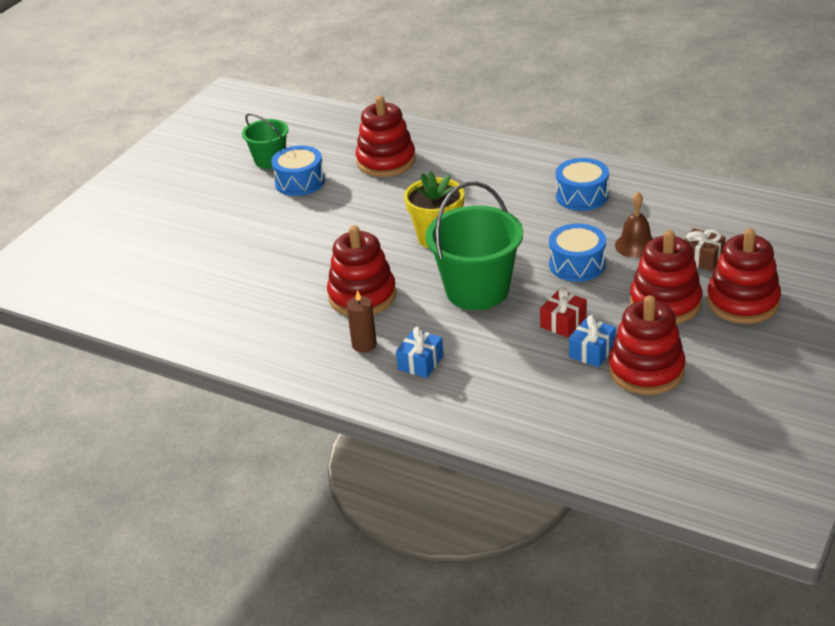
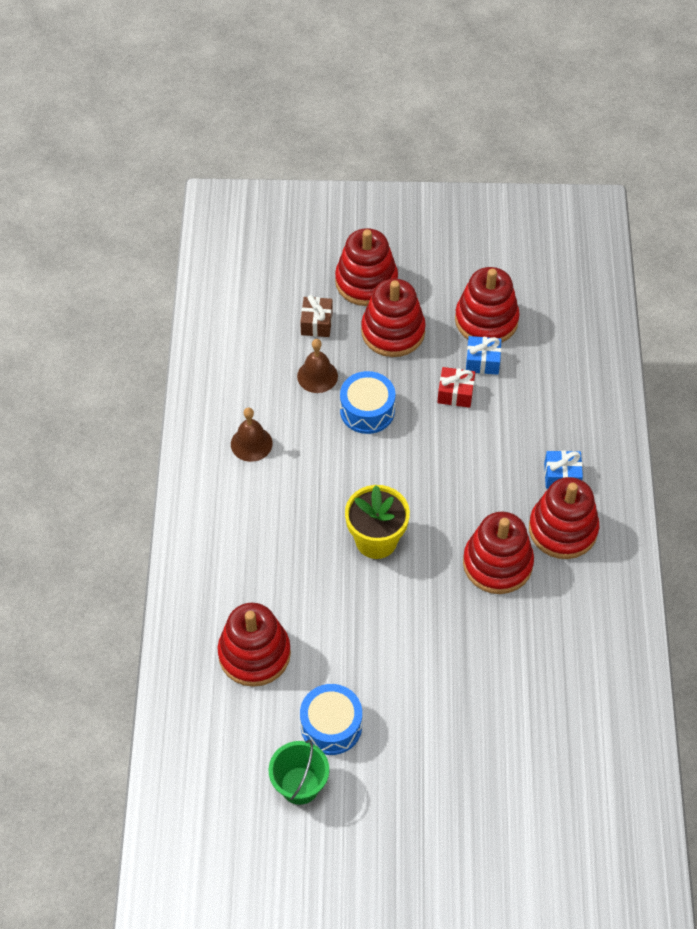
camera: 120 degrees left, 20 degrees up
(364, 345) = (563, 529): brown candle -> red stacking toy
(477, 290) = (443, 473): green bucket -> none
(582, 196) = (251, 443): blue drum -> brown bell

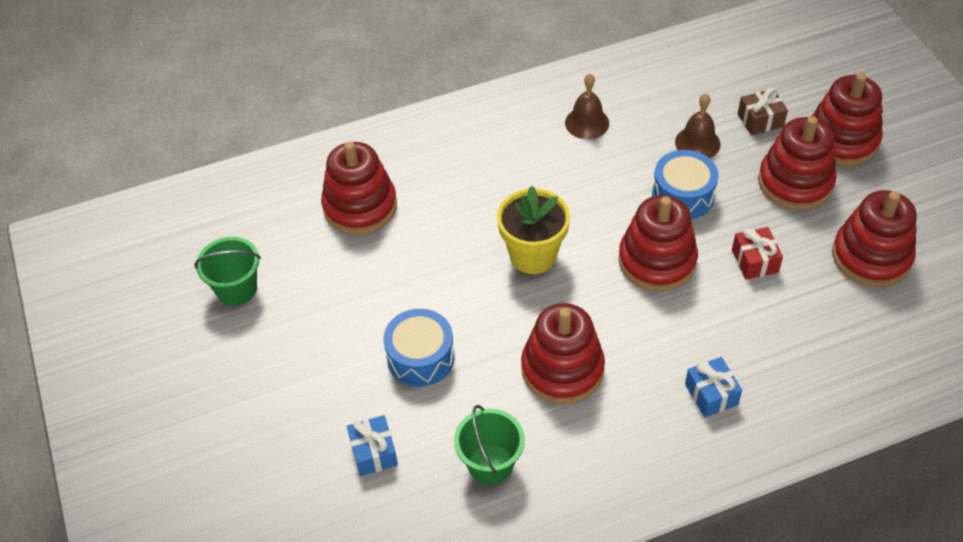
camera: 70 degrees right, 5 degrees down
(331, 726) = (308, 291): blue drum -> blue drum (420, 357)
(482, 361) = (813, 271): blue gift -> blue gift (373, 452)
(562, 646) = (490, 464): none -> green bucket
(563, 529) = (640, 417): red stacking toy -> red stacking toy (657, 261)

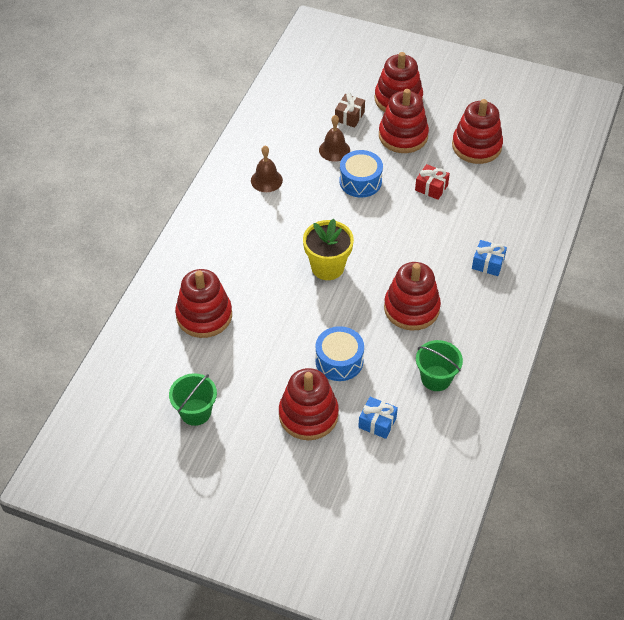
camera: 50 degrees left, 0 degrees up
(657, 261) = (388, 222): red stacking toy -> red stacking toy (308, 415)

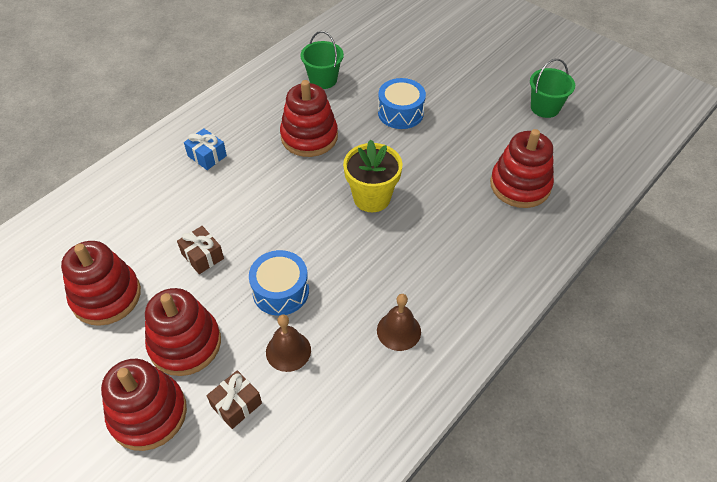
camera: 160 degrees left, 0 degrees up
(308, 415) = (445, 82): red stacking toy -> none
(377, 423) = (390, 63): blue gift -> none
(431, 187) = (202, 256): red gift -> brown gift

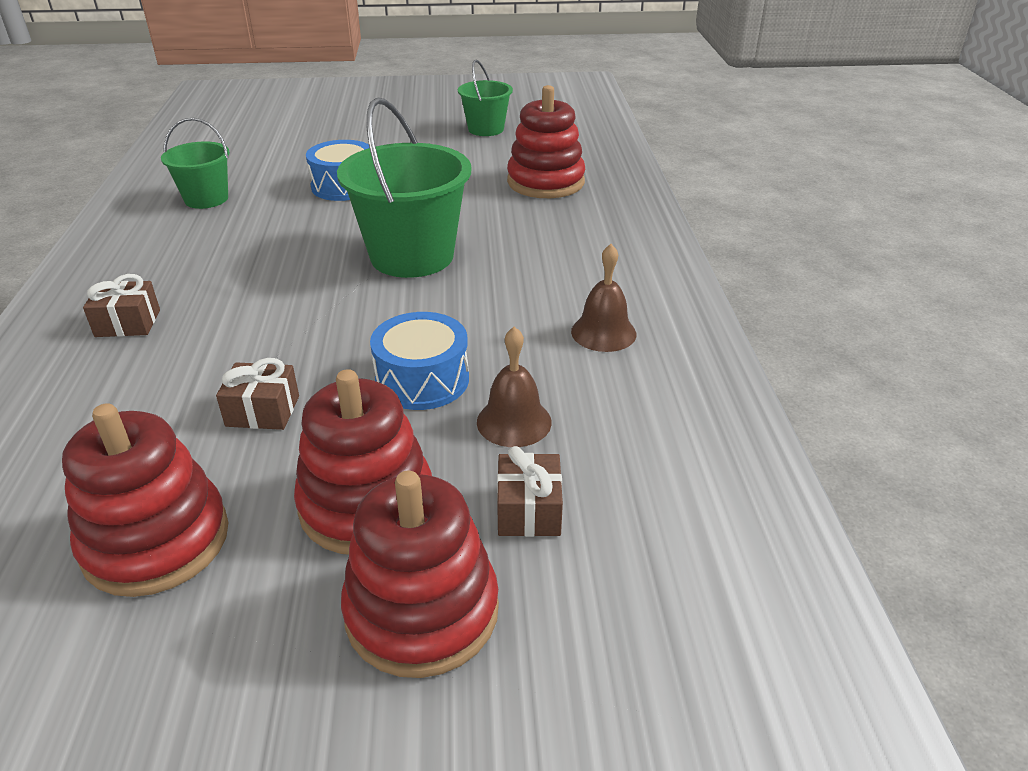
camera: 45 degrees left, 15 degrees down
(207, 156) = (128, 323): blue gift -> brown gift
(309, 137) = (258, 246): red stacking toy -> none
(372, 198) = (412, 256): yellow flower pot -> green bucket

